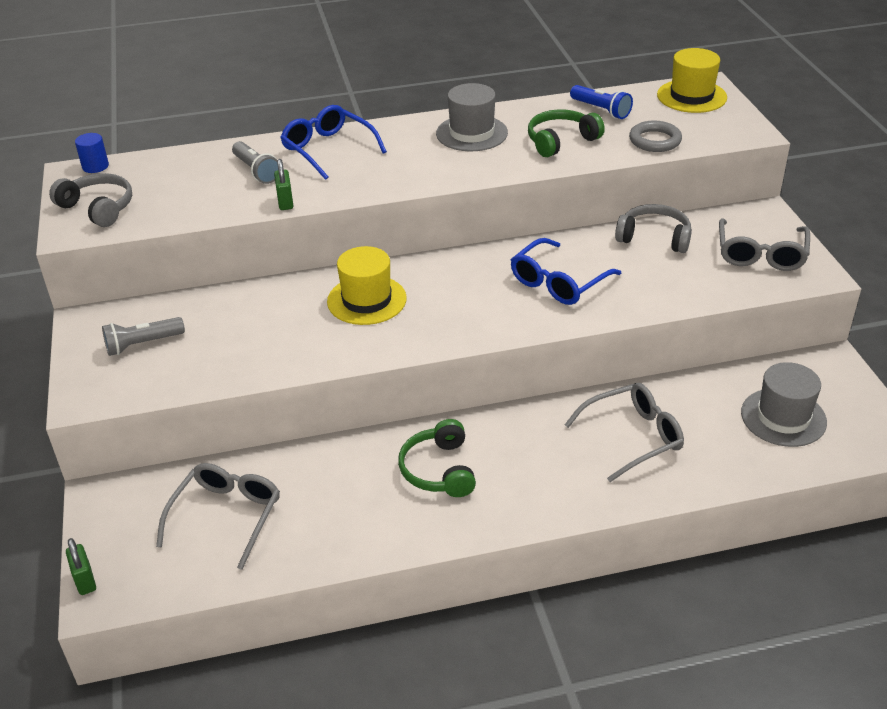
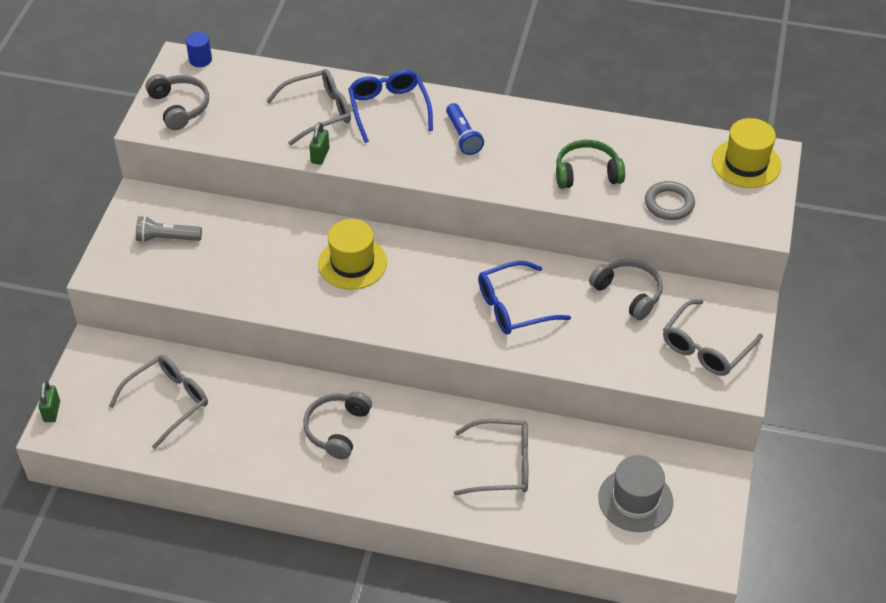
camera: 25 degrees right, 10 degrees up
(256, 171) = (318, 112): grey flashlight -> grey glasses
(439, 470) = (337, 429): green headphones -> grey headphones
(472, 133) = (518, 135): grey hat -> none
(601, 110) = (650, 149): blue flashlight -> blue flashlight (463, 136)

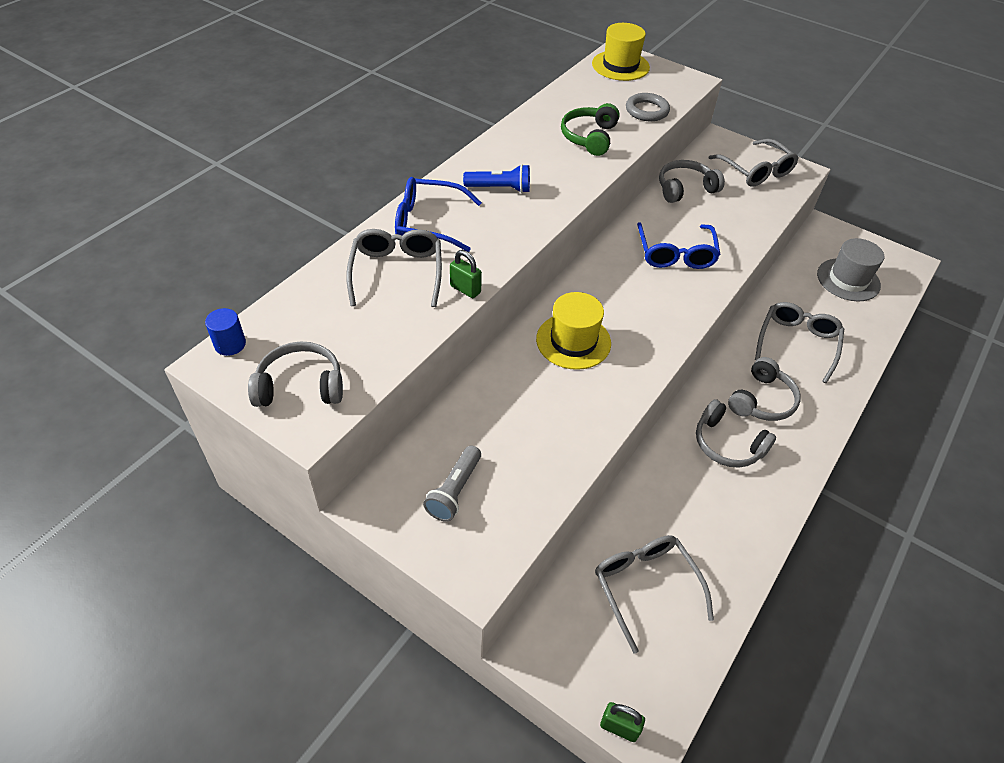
camera: 70 degrees left, 0 degrees up
(405, 447) = (762, 400): none -> grey headphones

